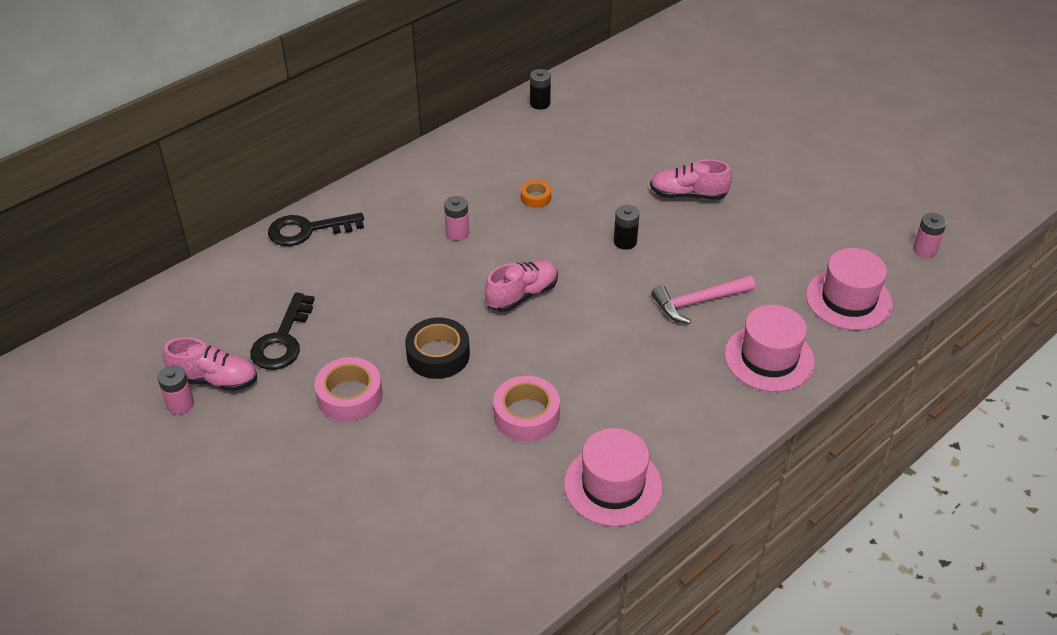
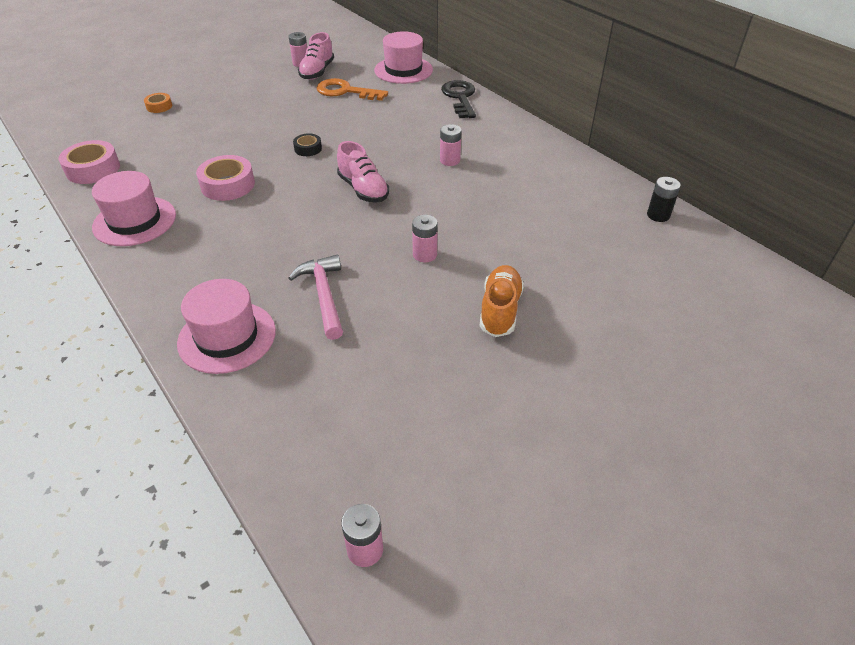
camera: 95 degrees right, 0 degrees up
(282, 340) = (345, 91): black key -> orange key
(350, 396) = (282, 115): pink tape -> pink tape (93, 169)
(438, 355) = (308, 149): black tape -> black tape, size x0.55
(535, 197) = (497, 204): orange tape -> orange tape (159, 106)
(625, 242) = (425, 254): black battery -> pink battery
(688, 195) = (500, 310): pink shoe -> orange shoe
(848, 299) = (291, 428): pink hat -> pink hat (403, 70)

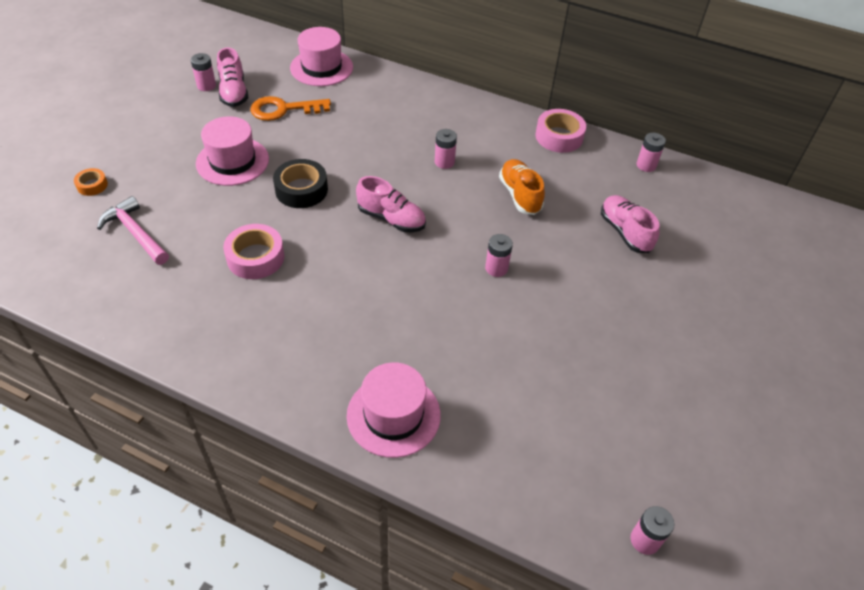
camera: 30 degrees left, 5 degrees up
(93, 169) = (88, 287): pink tape -> pink tape (559, 137)
(134, 221) = (194, 332): pink hat -> pink hat (232, 161)
(308, 149) = (301, 190): black tape -> black tape, size x1.80
(324, 295) = (444, 341): pink hammer -> pink hammer (135, 233)
(460, 97) = (401, 87): black key -> none
(500, 310) = (593, 299): orange shoe -> orange shoe (520, 195)
(585, 265) = (625, 232): none -> pink shoe
(658, 215) = (646, 165): black battery -> pink battery

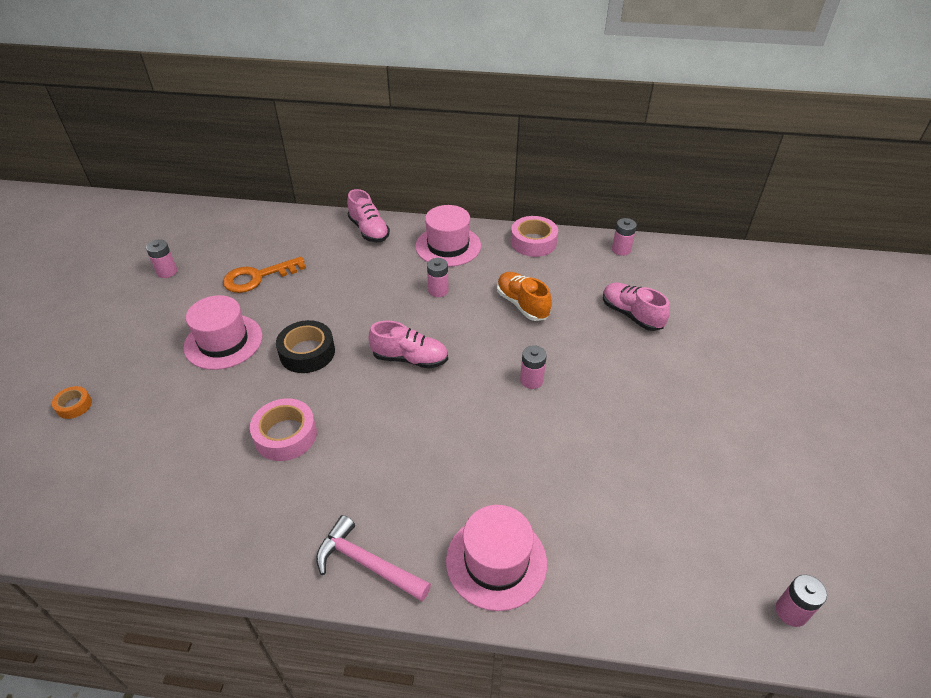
camera: 15 degrees left, 5 degrees down
(135, 233) = (142, 445): pink hammer -> pink hammer (367, 563)
(233, 92) = (199, 272): pink shoe -> pink shoe (369, 230)
(321, 67) = (281, 228): pink hat -> pink hat (448, 246)

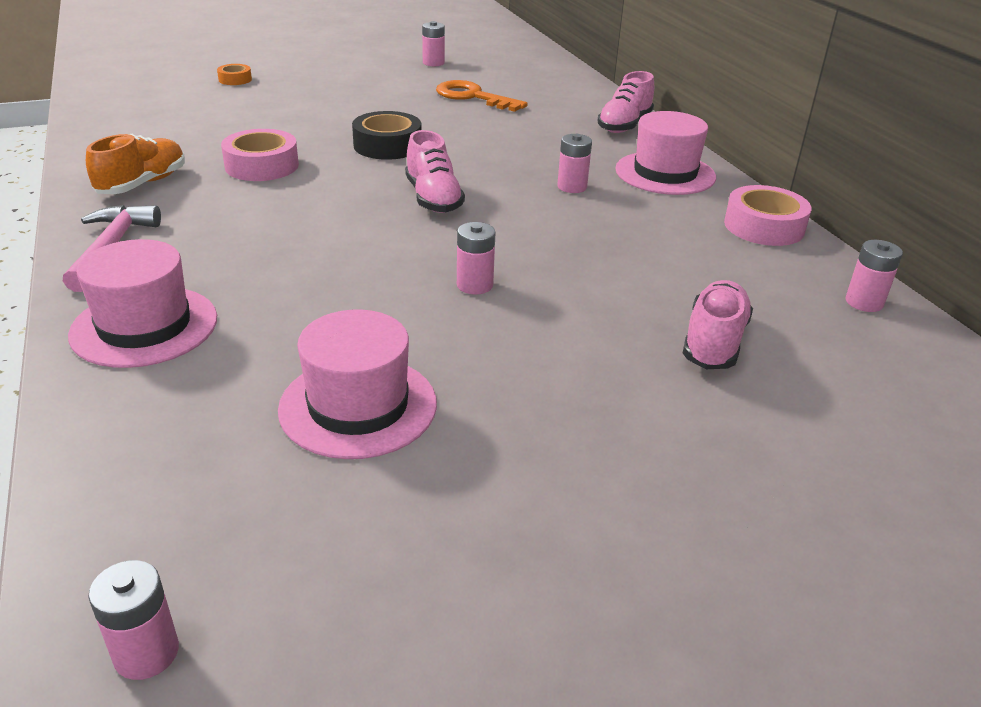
camera: 60 degrees right, 10 degrees down
(223, 341) = (364, 107): pink hat -> pink hat (358, 406)
(522, 304) = (618, 246): orange shoe -> orange shoe (143, 184)

